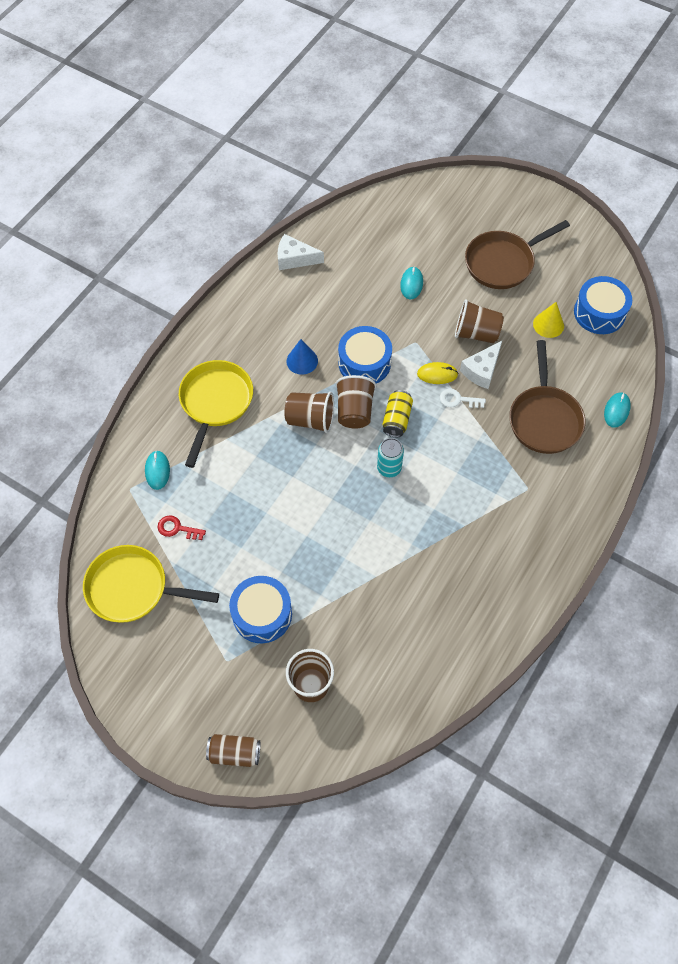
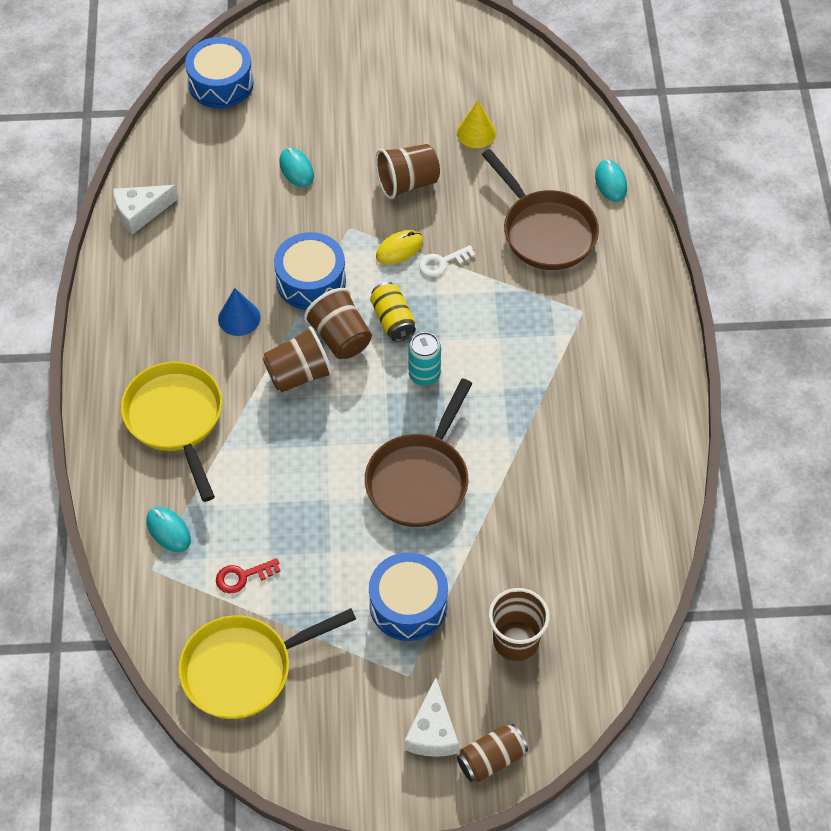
camera: 35 degrees left, 5 degrees down
(481, 370) = (443, 218): white cheese -> white cheese (432, 731)
(503, 262) = (378, 93): brown pan -> brown pan (420, 479)
(599, 313) = (519, 92): blue drum -> blue drum (221, 83)

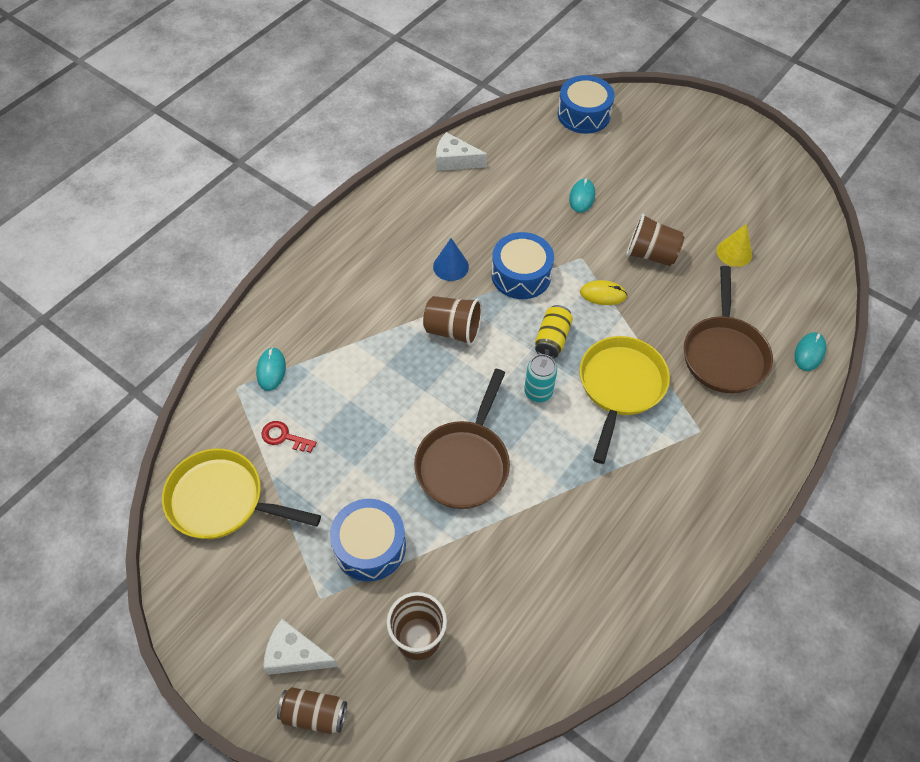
camera: 40 degrees right, 0 degrees up
(176, 419) = (347, 302): yellow pan -> yellow pan (620, 387)
(340, 338) = (504, 325): brown cup -> none
(420, 479) = (464, 463): brown pan -> brown pan turned 45 degrees counterclockwise
(432, 731) = (295, 654): white cheese -> white cheese turned 60 degrees clockwise
(442, 263) = (625, 324): white key -> none

